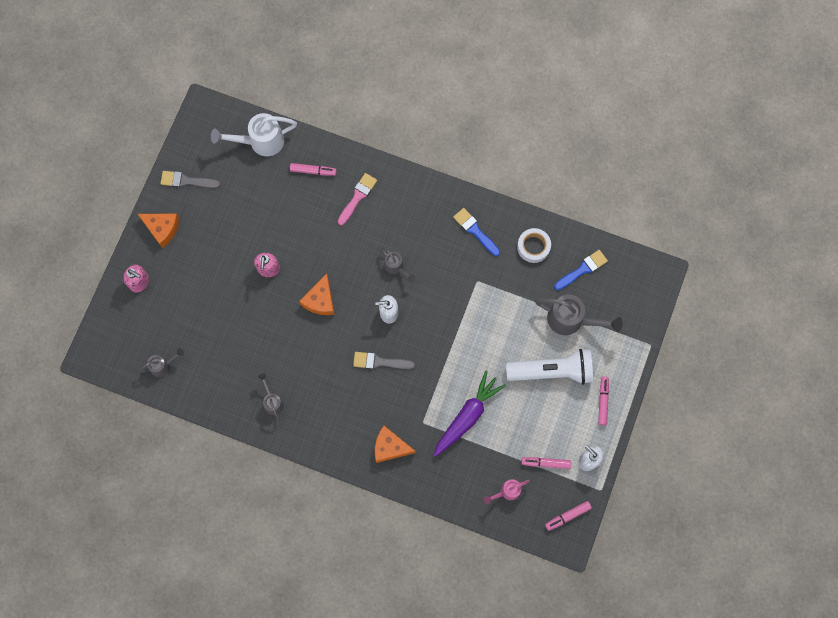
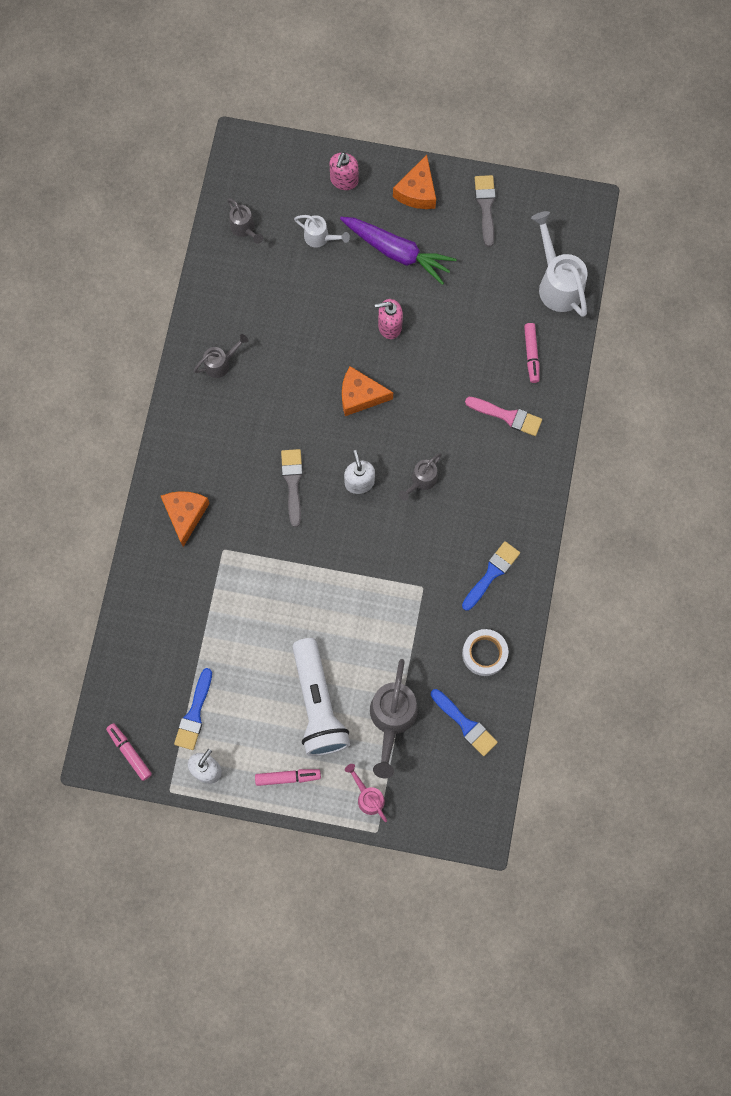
camera: 80 degrees right, 0 degrees up
(184, 308) = (320, 238): none -> white watering can
(467, 416) = (240, 604): purple carrot -> purple carrot (397, 252)
(507, 491) = (150, 669): pink watering can -> pink watering can (368, 796)
(545, 463) = (194, 713): pink marker -> blue brush

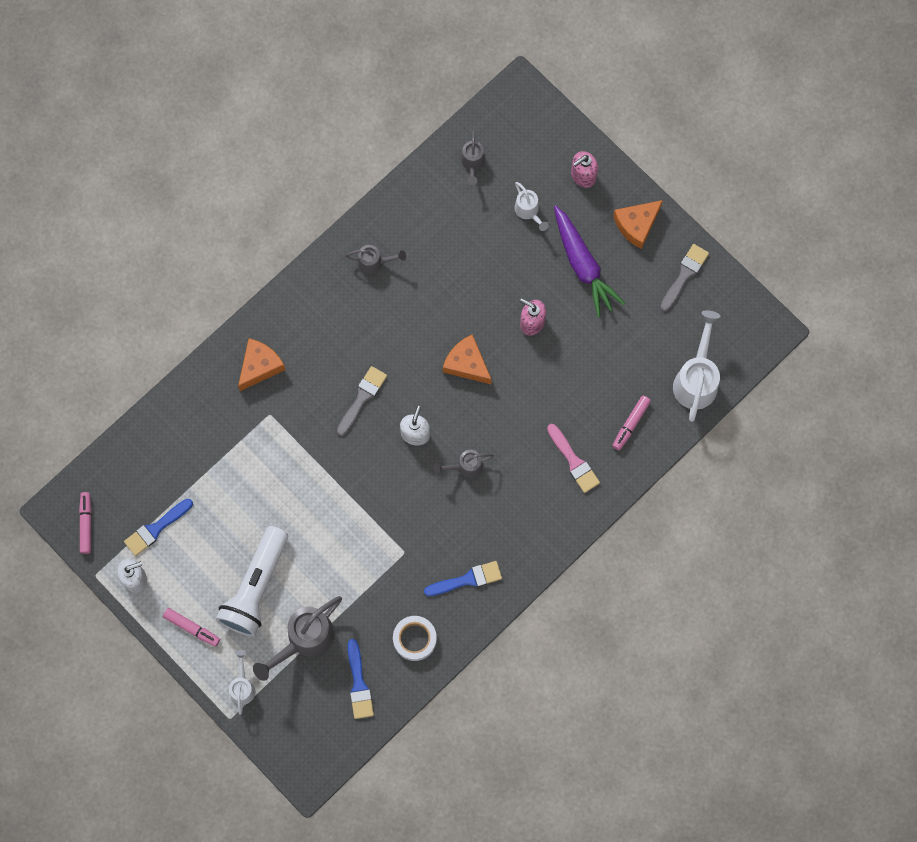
camera: 35 degrees right, 0 degrees up
(368, 796) = (242, 686): pink watering can -> white watering can

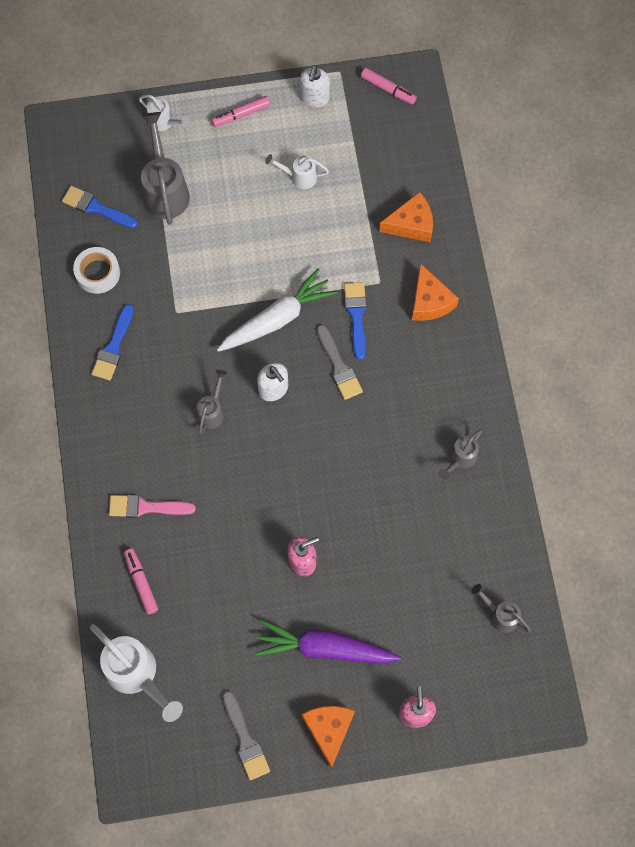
camera: 125 degrees right, 5 degrees down
(156, 528) = (345, 137): blue brush -> blue brush (356, 315)
(255, 587) = (237, 180): white flashlight -> none
(355, 471) = (277, 319): none -> white carrot
(467, 364) = (305, 475): orange cheese -> orange cheese (411, 224)
(529, 212) = (414, 634): white watering can -> white watering can (299, 177)

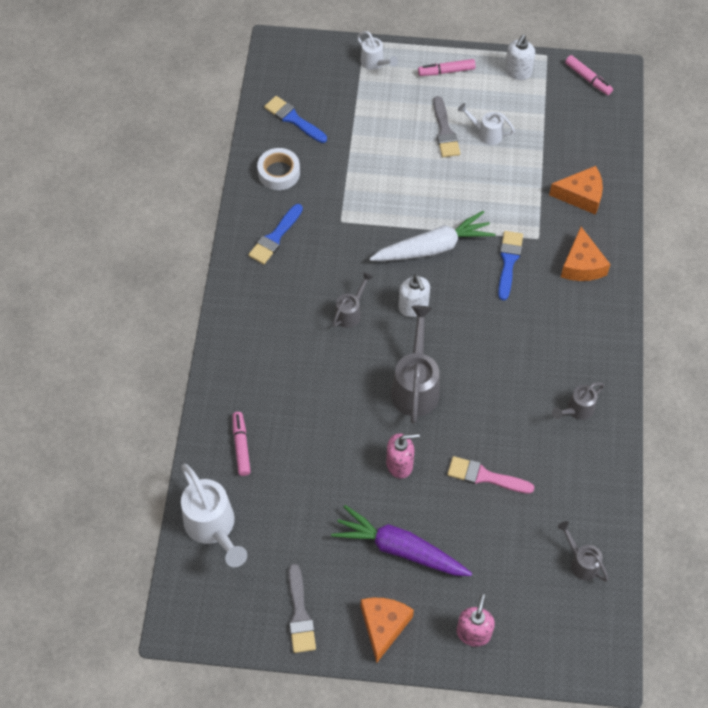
camera: 15 degrees right, 10 degrees down
(146, 507) = (265, 381): pink brush -> pink brush (485, 476)
(165, 189) = (360, 117): grey watering can -> grey watering can (416, 385)
(339, 366) = (480, 301): grey brush -> grey brush (445, 131)

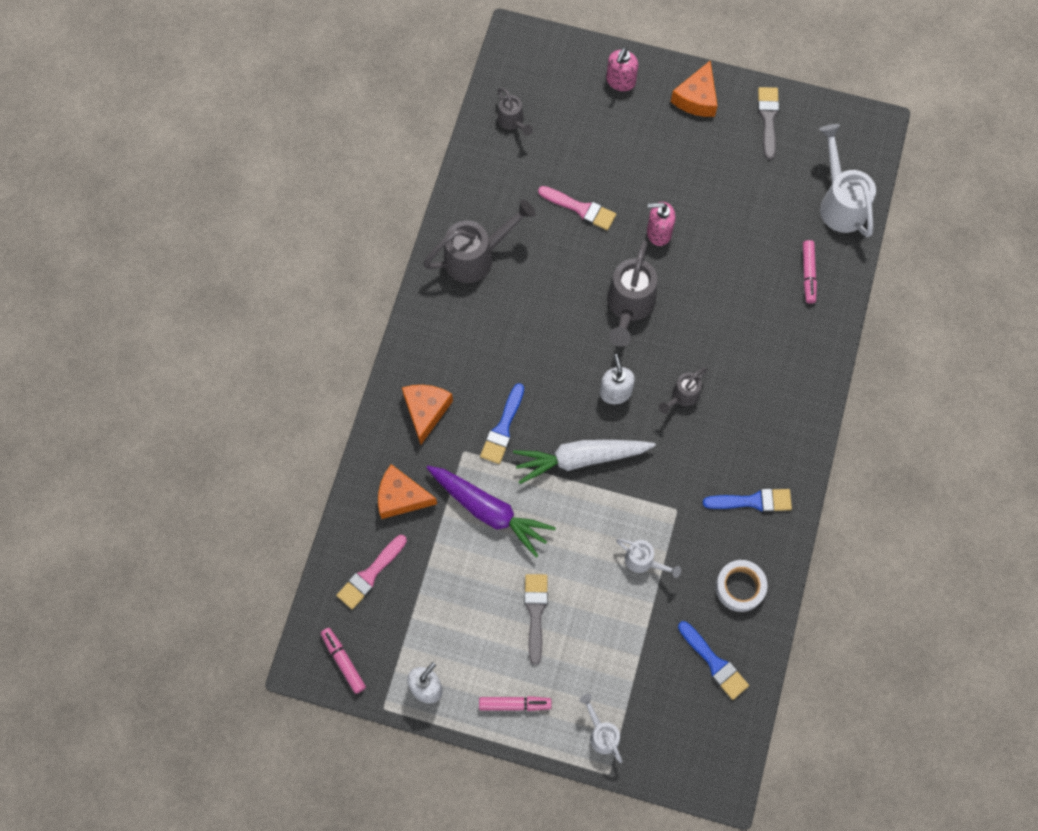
camera: 170 degrees left, 10 degrees up
(275, 237) = (753, 501): blue brush -> blue brush turned 45 degrees clockwise
(400, 549) = (671, 158): purple carrot -> purple carrot (489, 511)
(485, 133) = (488, 601): white watering can -> white watering can (644, 562)
(576, 410) = (477, 257): grey watering can -> grey watering can, size x1.81
(587, 137) = (370, 574): none -> pink brush

